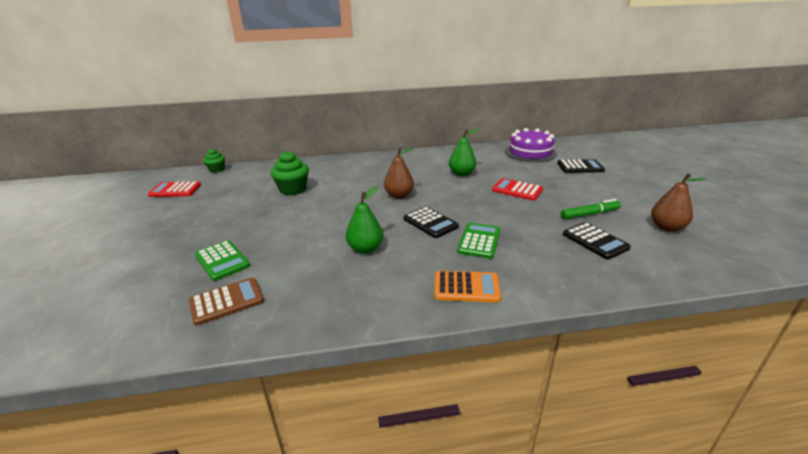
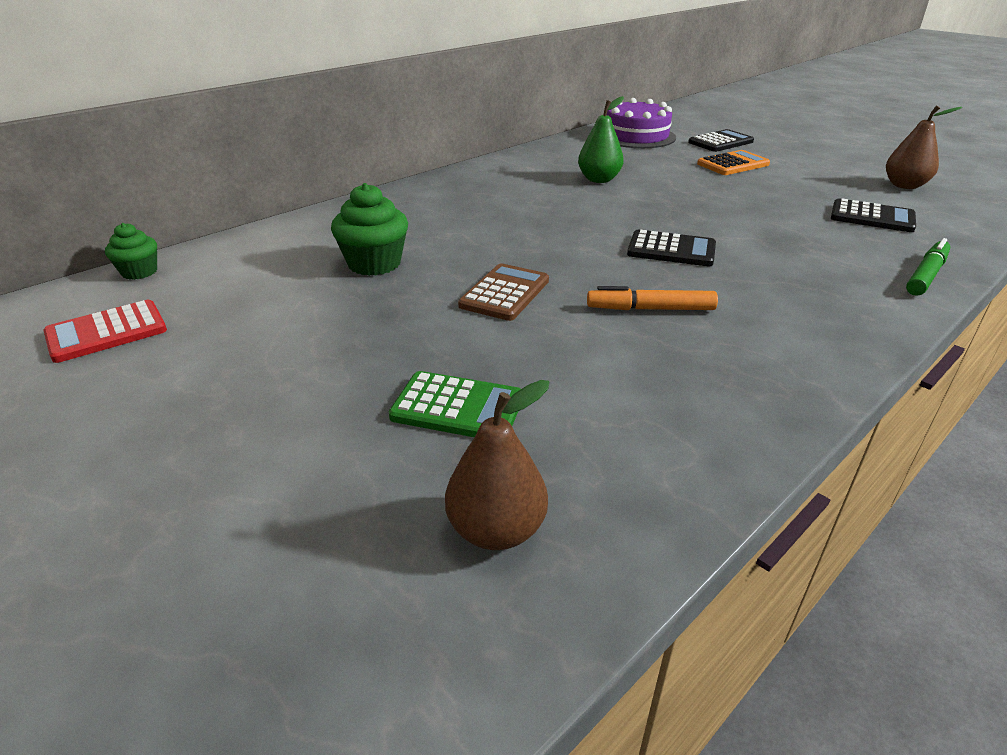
camera: 35 degrees left, 5 degrees up
(227, 301) = (586, 459): brown calculator -> brown calculator (504, 293)
(365, 249) = (650, 309): green pear -> orange marker
(399, 195) = (566, 228): brown pear -> brown pear (496, 530)
(466, 287) = (846, 309): orange calculator -> orange calculator (733, 164)
(479, 241) = (765, 253): green calculator -> none
(517, 190) = (700, 183): red calculator -> none
(590, 214) = (819, 191): green marker -> green marker (926, 275)

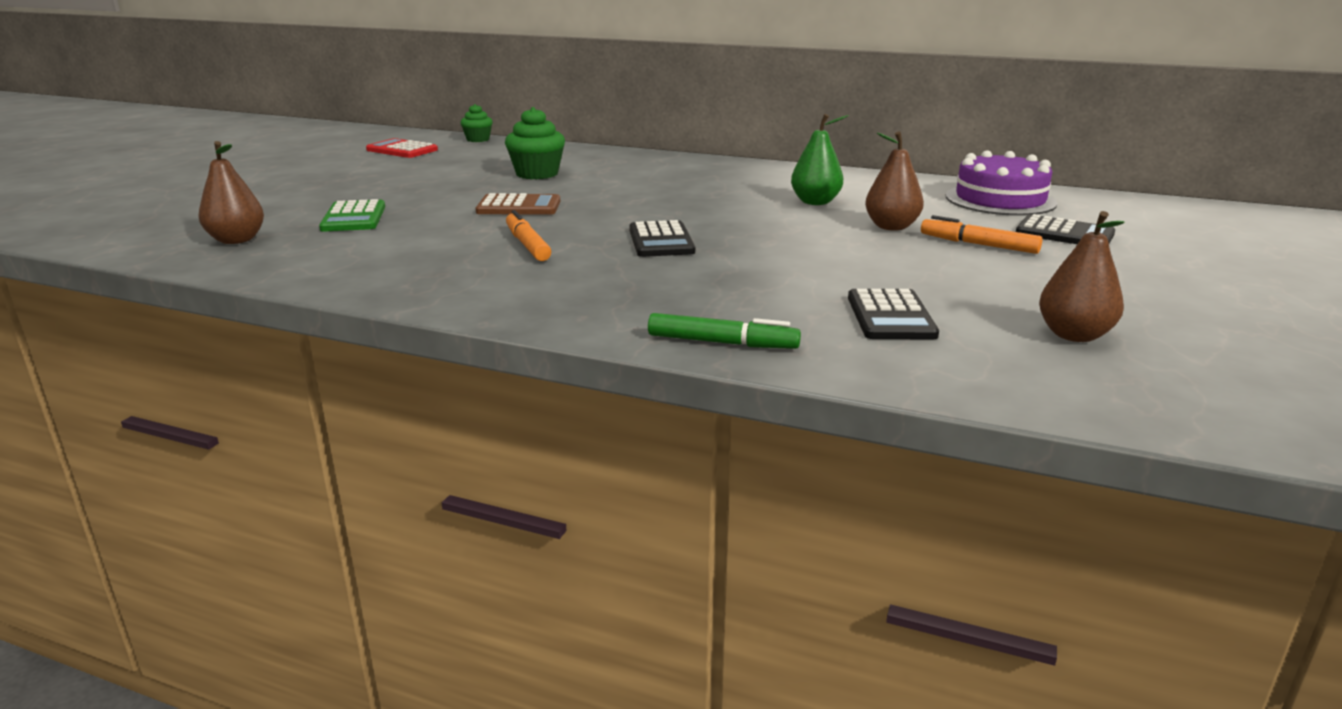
camera: 65 degrees right, 10 degrees down
(680, 174) = (891, 227): none -> brown pear
(733, 164) = (978, 244): orange calculator -> orange marker

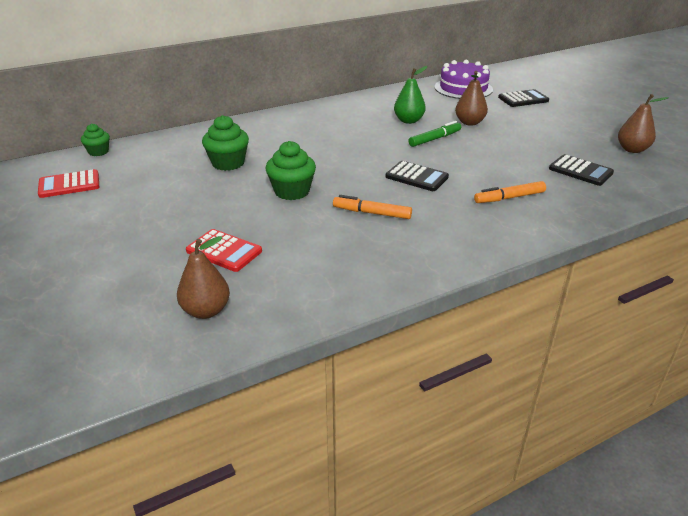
camera: 50 degrees left, 10 degrees up
(354, 218) = (224, 251): green calculator -> red calculator
(519, 207) = (292, 191): brown calculator -> green cupcake
(722, 343) = (576, 216): green marker -> green marker (435, 139)
(978, 244) = (516, 118): orange marker -> orange marker (509, 198)

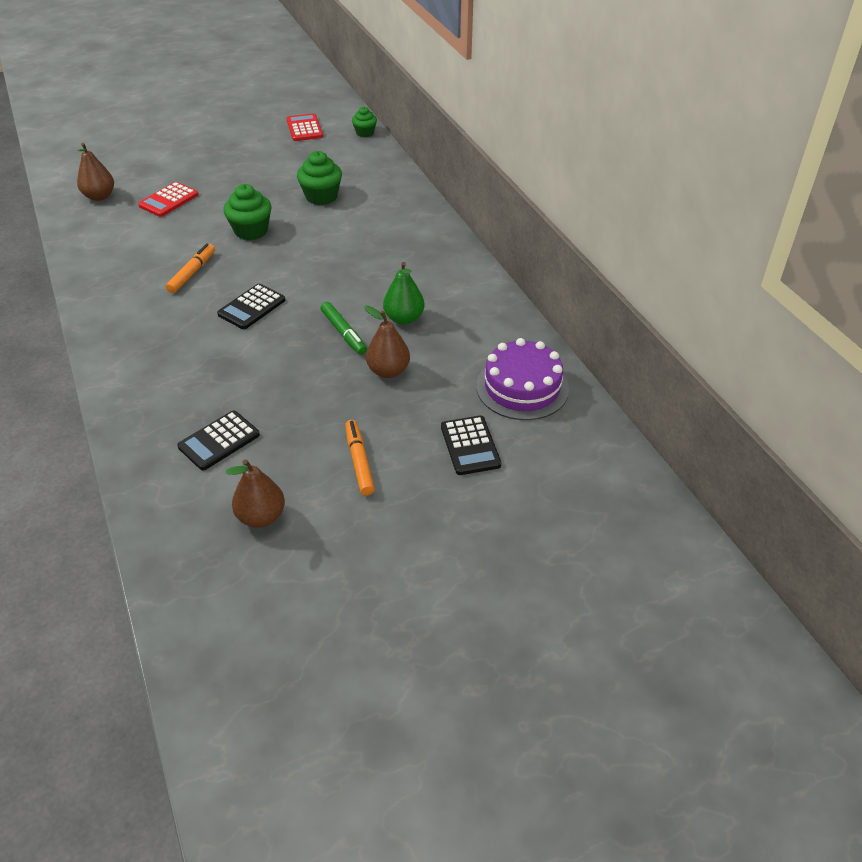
camera: 95 degrees right, 10 degrees up
(509, 198) = (182, 365): orange marker -> orange marker (359, 461)

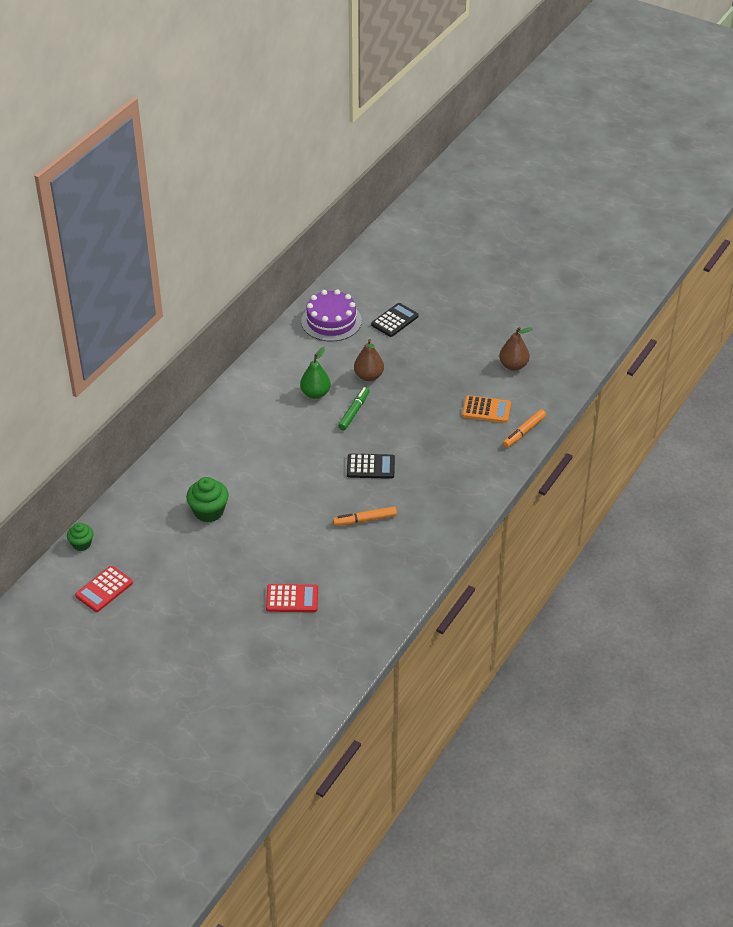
camera: 125 degrees left, 0 degrees up
(99, 196) = (325, 647): brown pear -> none
(219, 441) = (486, 410): black calculator -> orange calculator
(251, 231) = (289, 522): green cupcake -> none
(359, 461) = (445, 352): orange marker -> orange marker (524, 432)

